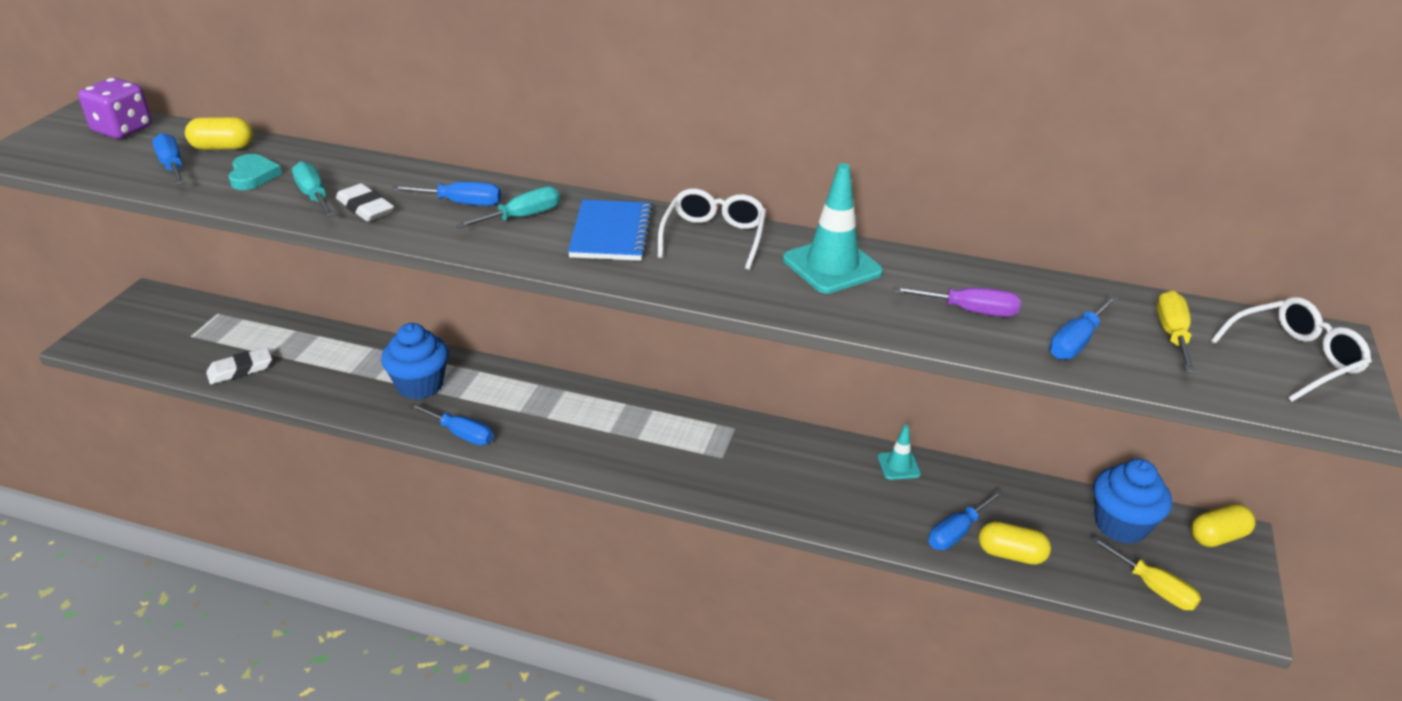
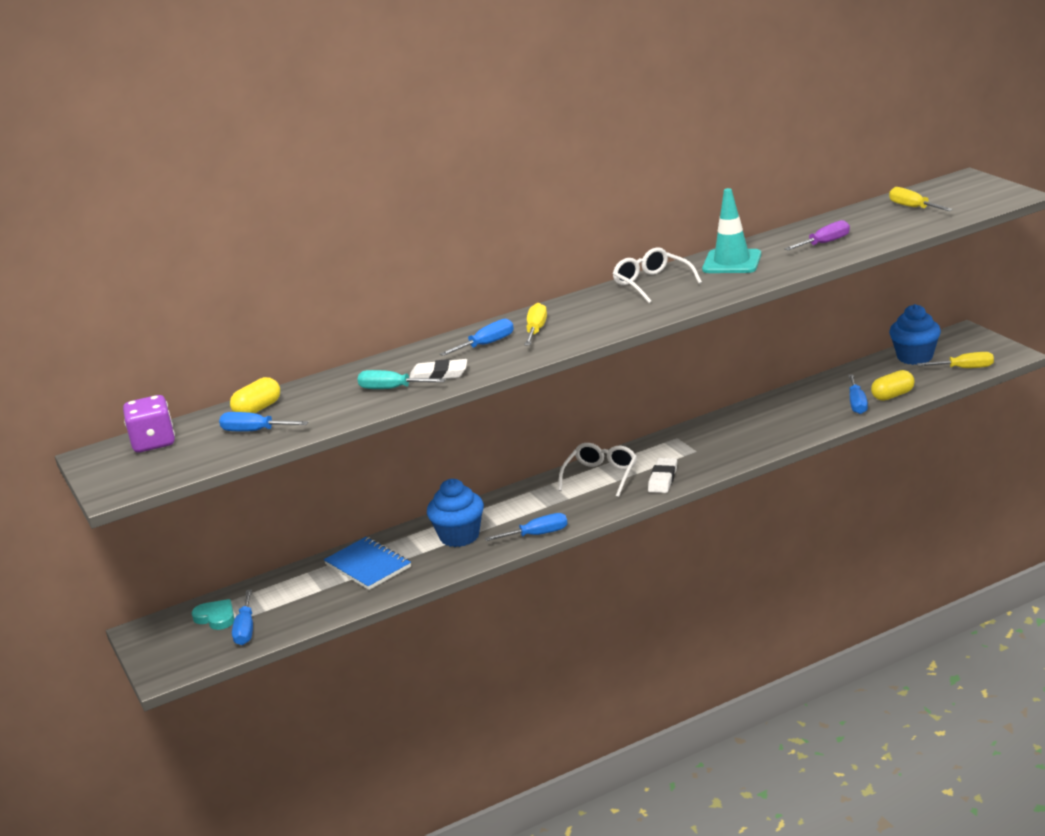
camera: 40 degrees left, 10 degrees down
(240, 370) = (321, 607): white eraser -> white eraser (663, 479)
(253, 175) = (323, 405): turquoise heart -> turquoise heart (216, 617)
(522, 217) = (536, 330): turquoise screwdriver -> yellow screwdriver
(611, 233) = (600, 309): blue notebook -> blue notebook (368, 566)
(898, 466) = (784, 399): turquoise traffic cone -> none
(1076, 342) = (886, 229): blue screwdriver -> blue screwdriver (245, 629)
(1217, 537) = (957, 336): yellow capsule -> none
(1293, 358) = (967, 190): white glasses -> white glasses (601, 476)

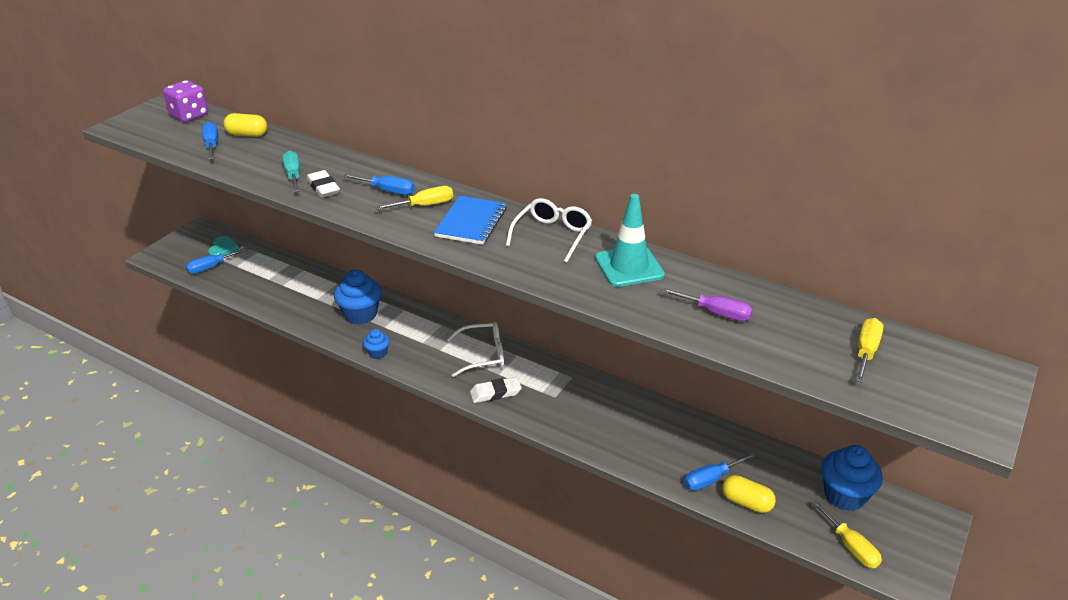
camera: 55 degrees right, 10 degrees up
(368, 566) = (305, 287): blue notebook -> blue notebook (471, 222)
(537, 535) = (377, 353): blue screwdriver -> blue cupcake

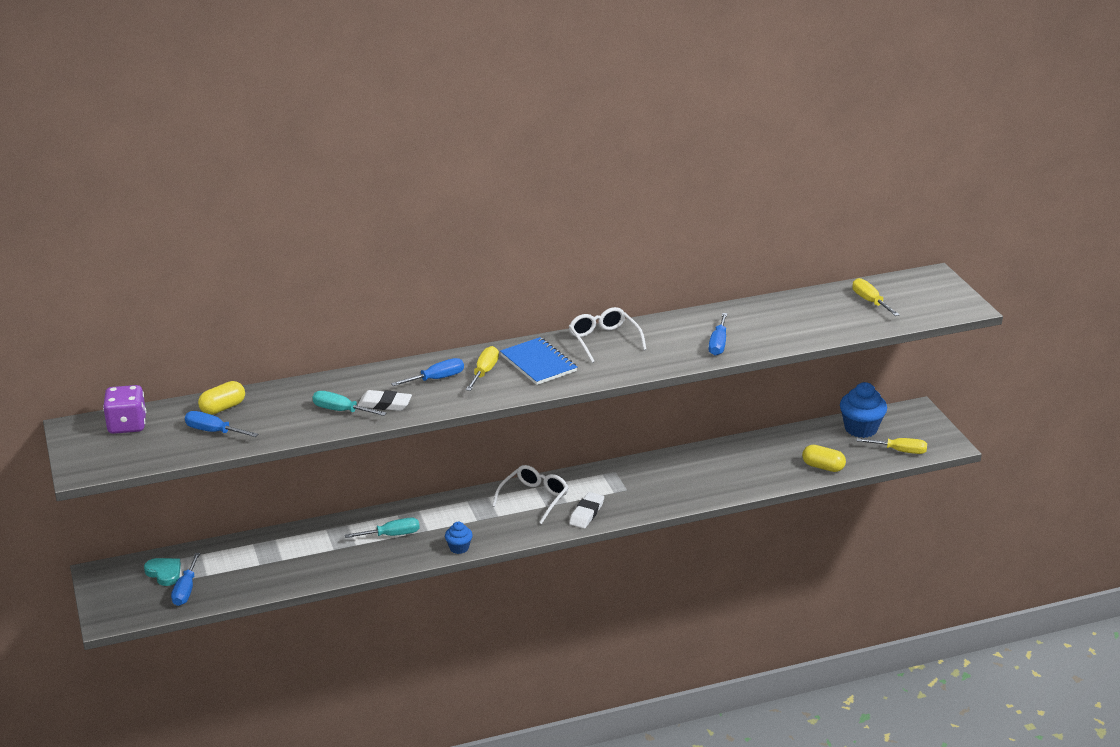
camera: 50 degrees left, 5 degrees down
(360, 314) = (392, 535): blue cupcake -> turquoise screwdriver
(629, 267) = (682, 331): turquoise traffic cone -> none
(710, 479) = (787, 469): blue screwdriver -> blue screwdriver (718, 344)
(716, 313) = (773, 327): purple screwdriver -> none
(746, 502) = (823, 467): yellow capsule -> yellow capsule turned 45 degrees clockwise

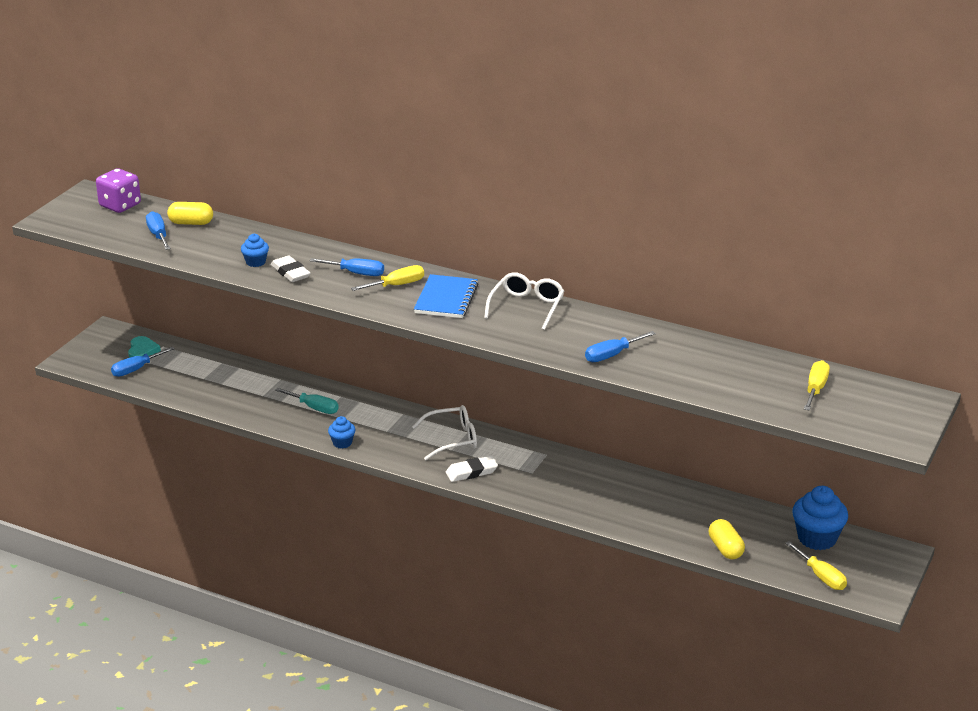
camera: 45 degrees right, 0 degrees up
(341, 410) = (255, 262): turquoise screwdriver -> blue cupcake

